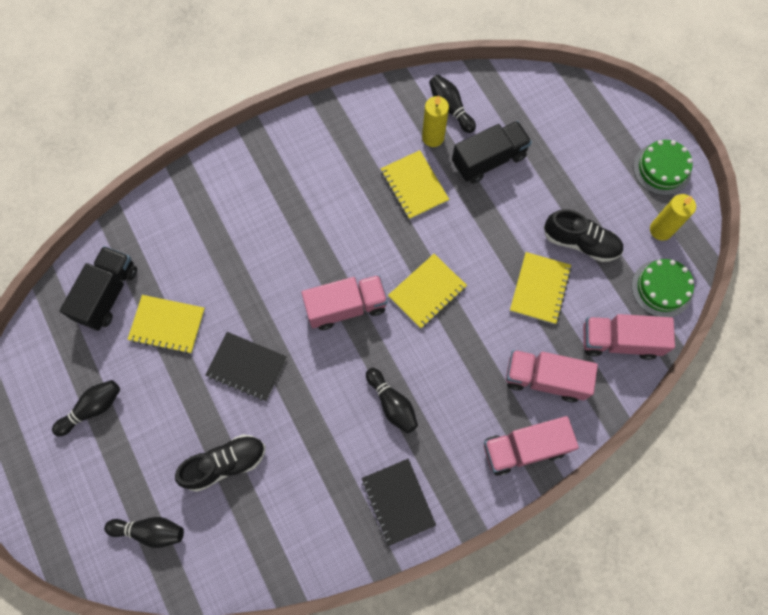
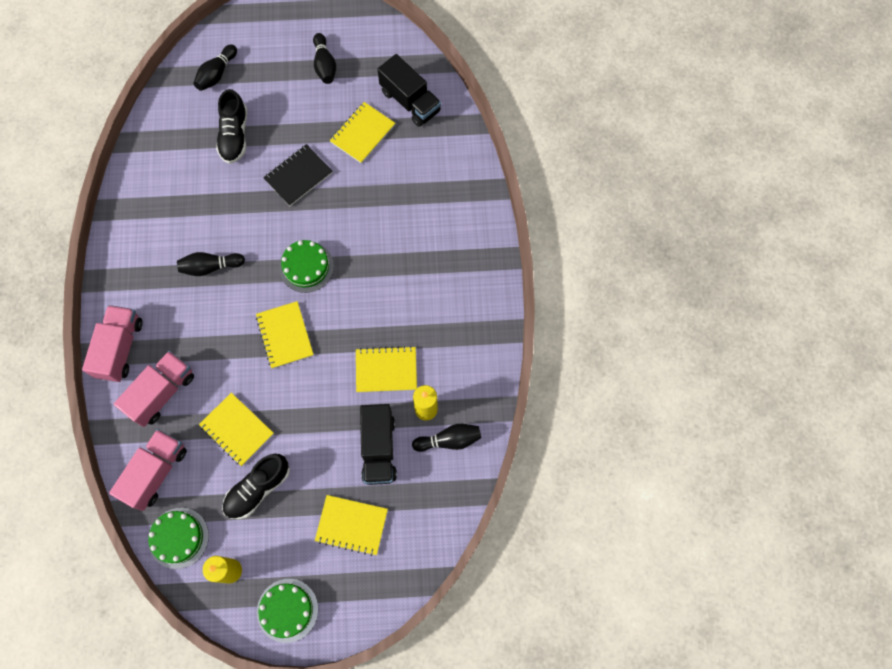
camera: 115 degrees right, 0 degrees up
(346, 307) = (306, 267): pink truck -> green cake
(398, 501) = (138, 239): black notebook -> none
(565, 152) = (351, 525): none -> yellow notebook

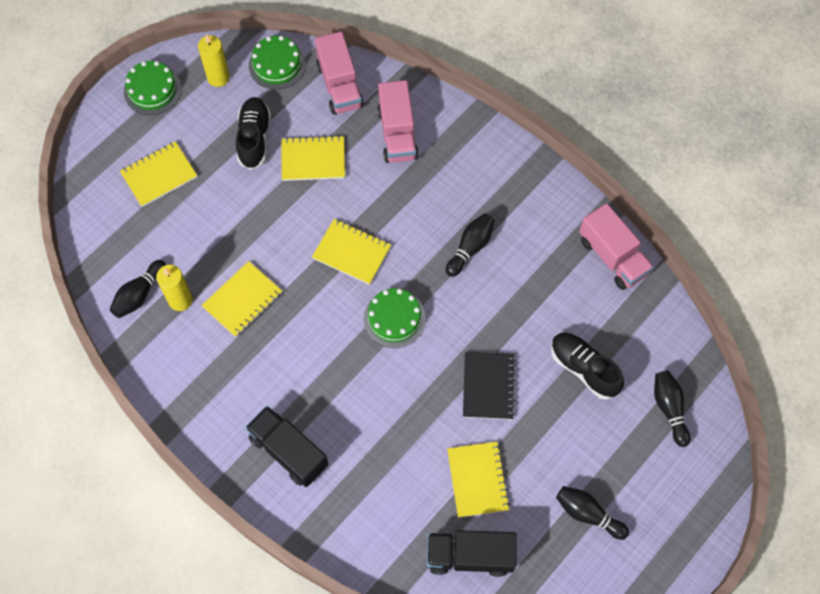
camera: 135 degrees right, 5 degrees down
(120, 348) = (465, 133): pink truck -> pink truck (612, 256)
(378, 448) = (190, 240): black truck -> black truck (288, 451)

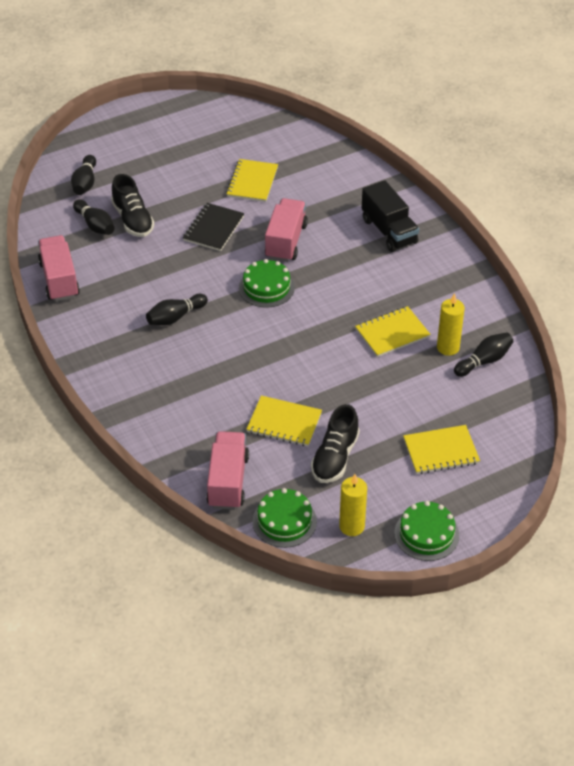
camera: 160 degrees left, 20 degrees down
(352, 252) = (281, 341): yellow notebook -> none
(397, 134) = (192, 422): pink truck -> pink truck (286, 241)
(470, 556) = (279, 148): black truck -> none
(588, 514) = (183, 147): black bowling pin -> black bowling pin (95, 225)

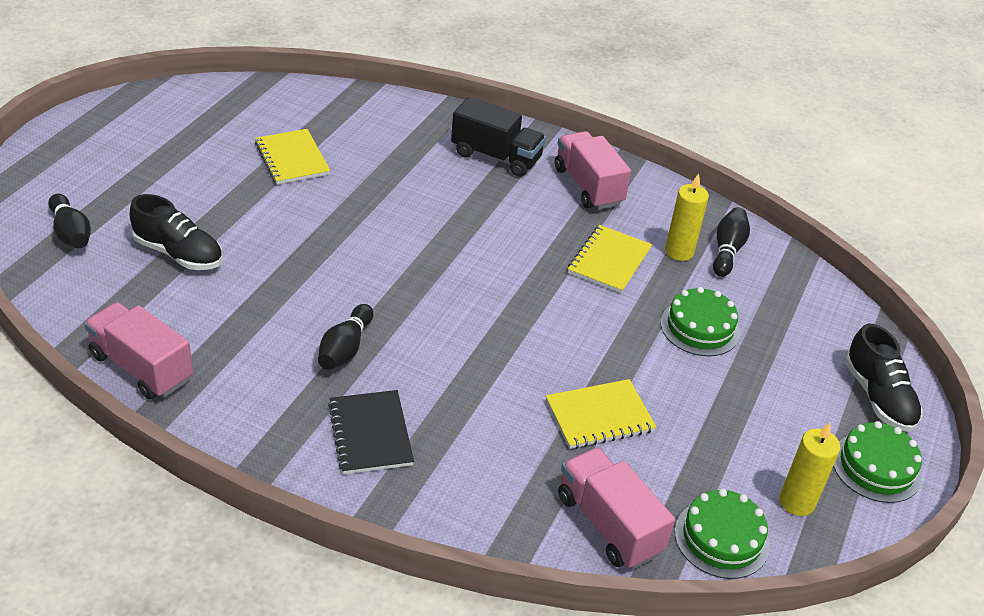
camera: 40 degrees left, 5 degrees down
(95, 225) = (132, 279): black bowling pin -> none
(213, 228) = (294, 226): black notebook -> black notebook (370, 434)
(266, 287) = (423, 268): green cake -> green cake (700, 327)
(286, 241) = (395, 209): pink truck -> pink truck (588, 186)
(335, 457) = (695, 429): black shoe -> black shoe (878, 397)
(441, 451) = (790, 365): yellow notebook -> none

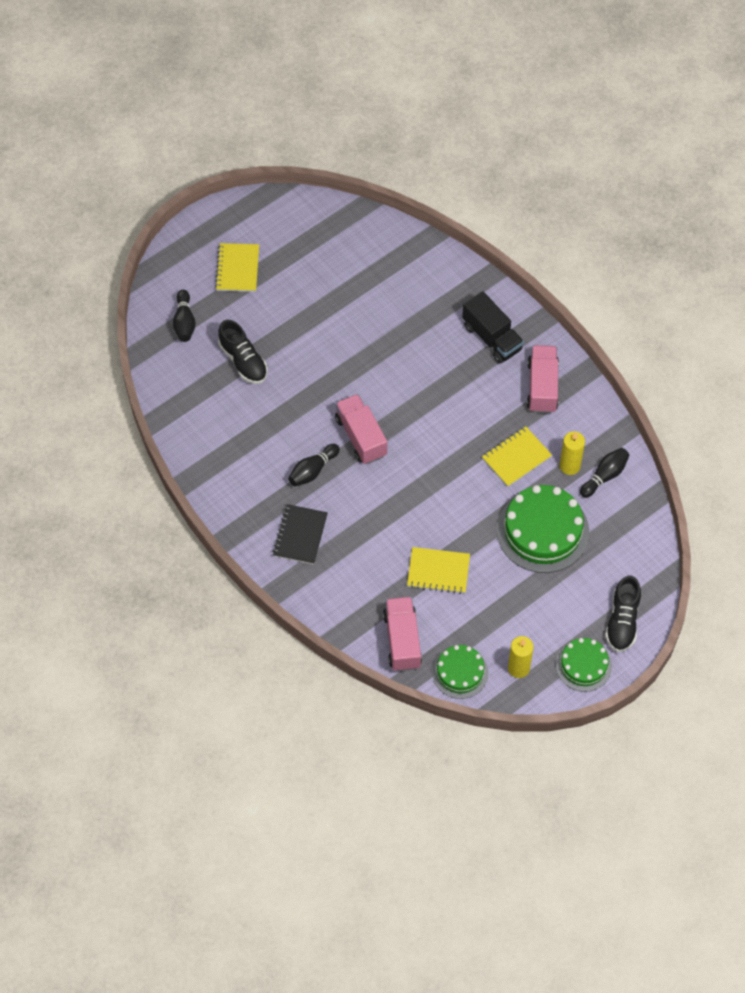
camera: 30 degrees right, 20 degrees up
(142, 367) = (192, 444): pink truck -> pink truck (361, 437)
(292, 159) = (348, 296): yellow notebook -> yellow notebook (237, 269)
(700, 327) = (542, 531): green cake -> green cake, size x1.70

